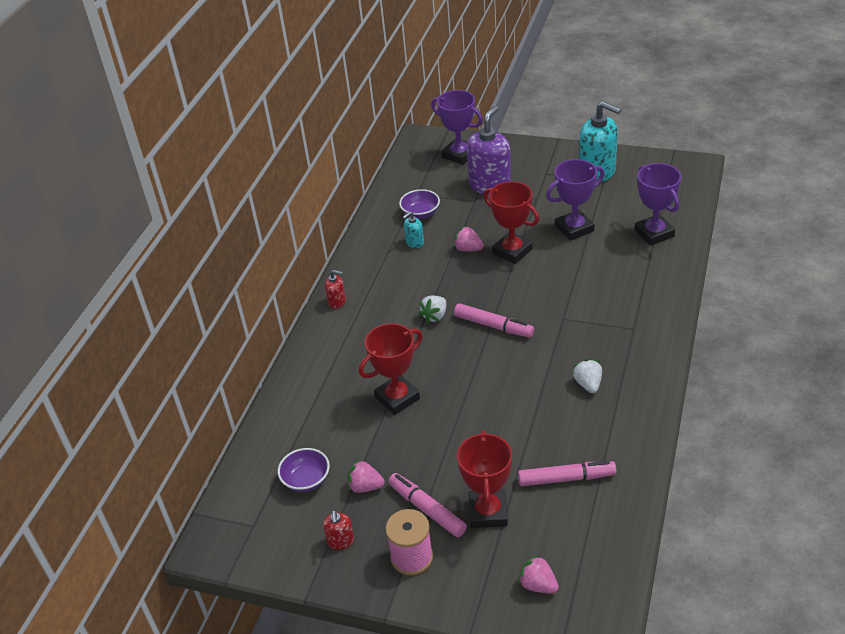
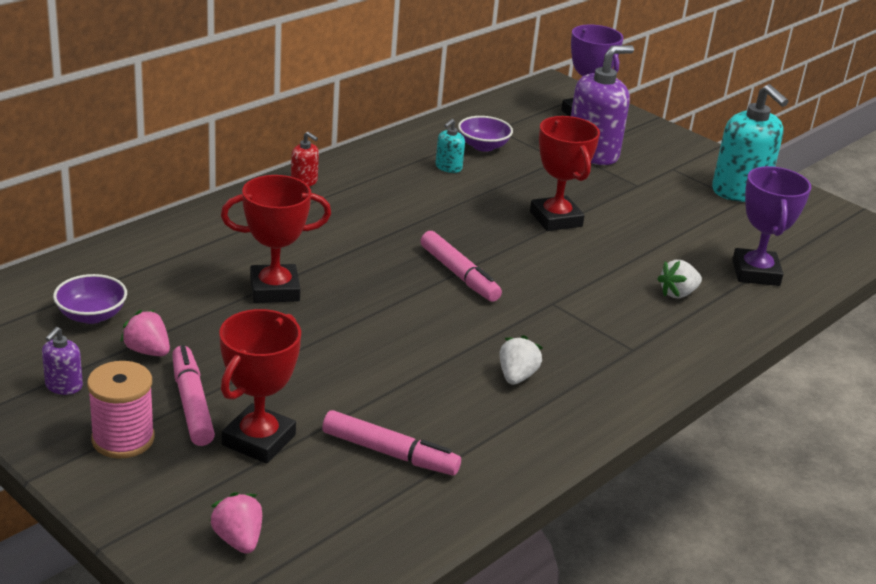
camera: 20 degrees right, 10 degrees down
(340, 541) = (63, 386): red soap dispenser -> purple soap dispenser
(414, 243) = (448, 167): turquoise soap dispenser -> turquoise soap dispenser turned 45 degrees counterclockwise
(435, 316) = (400, 238): white strawberry -> white strawberry (677, 293)
(468, 249) = (504, 197): pink strawberry -> none
(574, 228) = (656, 229): purple trophy -> none

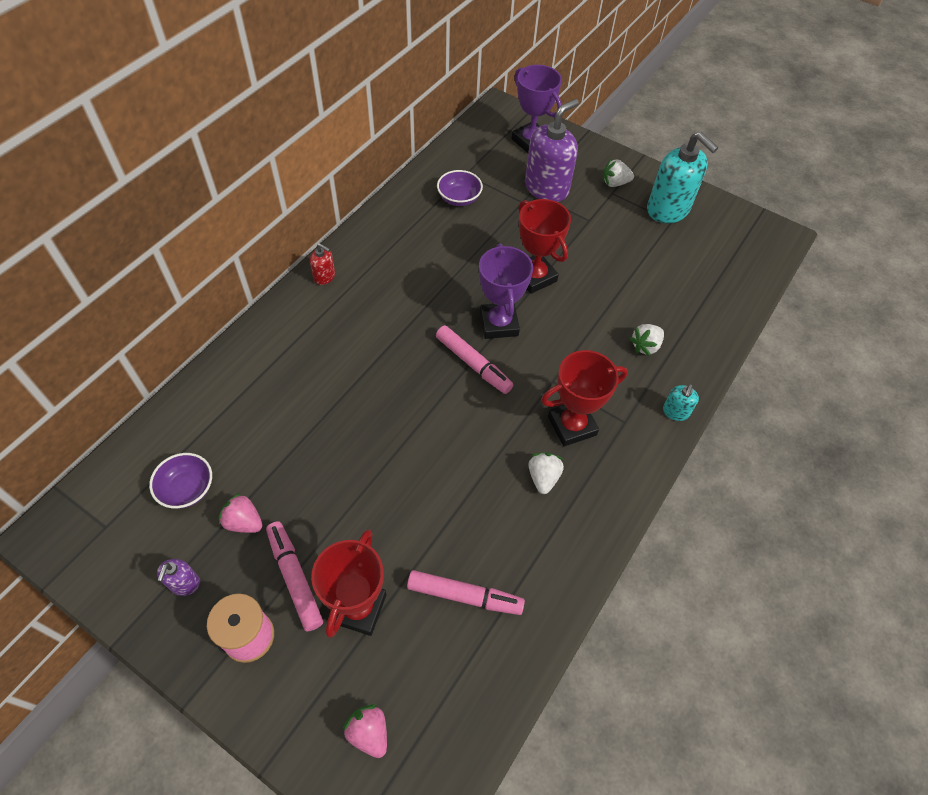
camera: 10 degrees left, 25 degrees up
(274, 290) = (330, 419): red trophy -> red trophy (572, 426)
(448, 167) = (437, 232): turquoise soap dispenser -> turquoise soap dispenser (675, 412)
(678, 161) = (615, 183): none -> white strawberry
(755, 273) = (699, 306): purple trophy -> purple trophy (499, 324)

